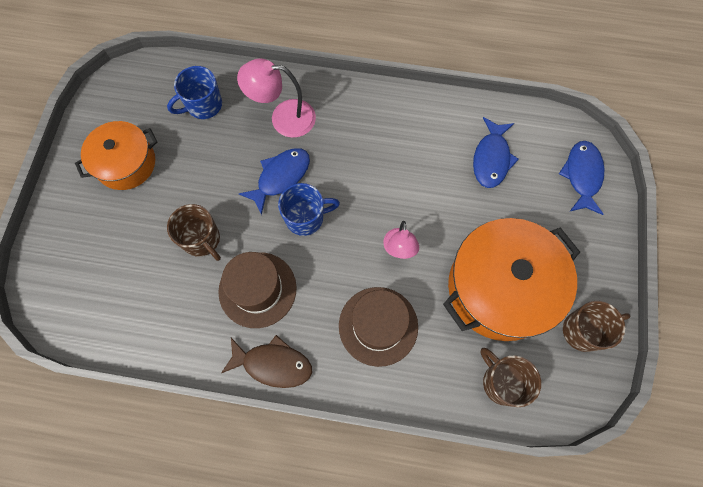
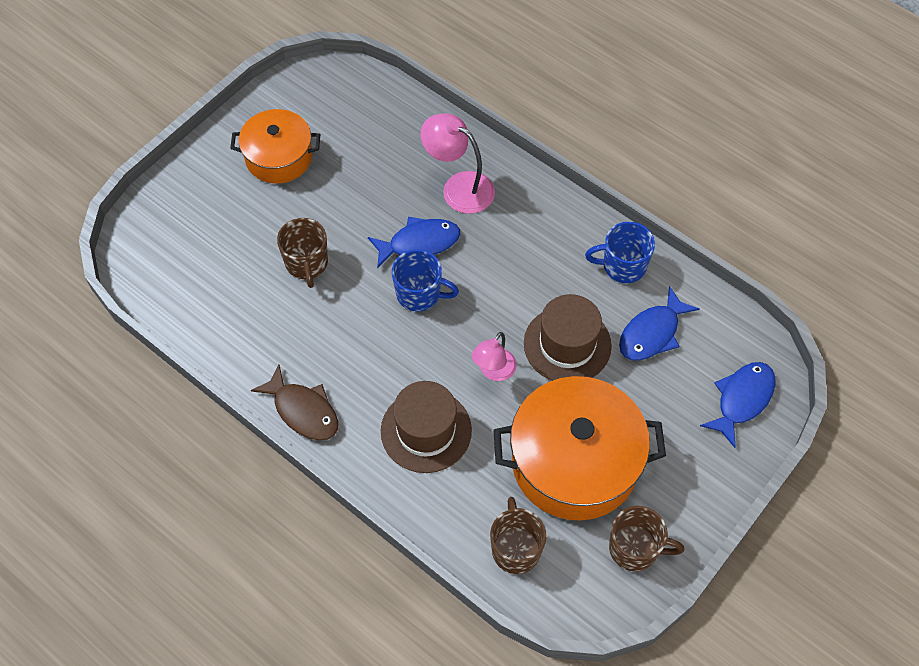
camera: 30 degrees right, 10 degrees down
(203, 105) = (386, 137): blue mug -> blue mug (622, 266)
(257, 289) = (331, 336): brown hat -> brown hat (567, 344)

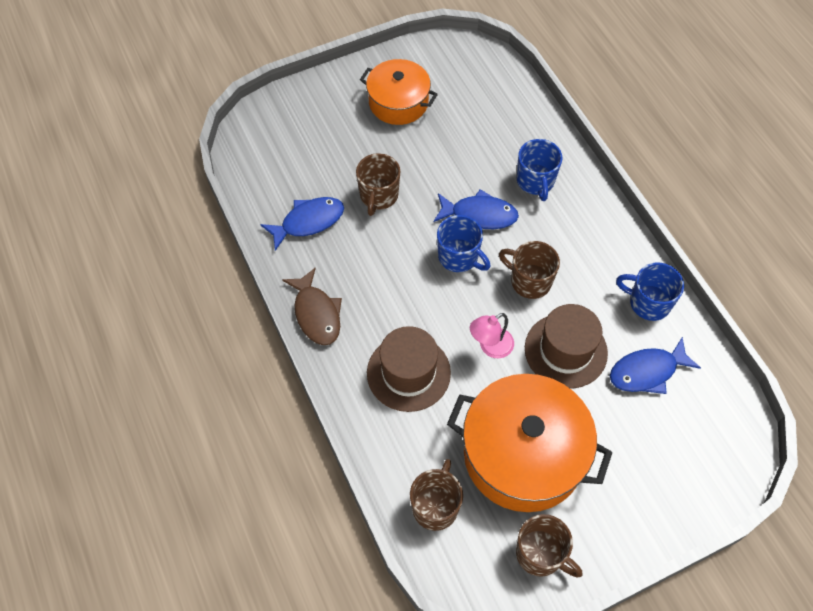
camera: 25 degrees right, 0 degrees up
(459, 187) = (535, 181): pink lamp -> blue mug
(500, 290) = (529, 281): none -> brown mug
(742, 400) = (703, 465): blue fish -> blue fish (308, 222)

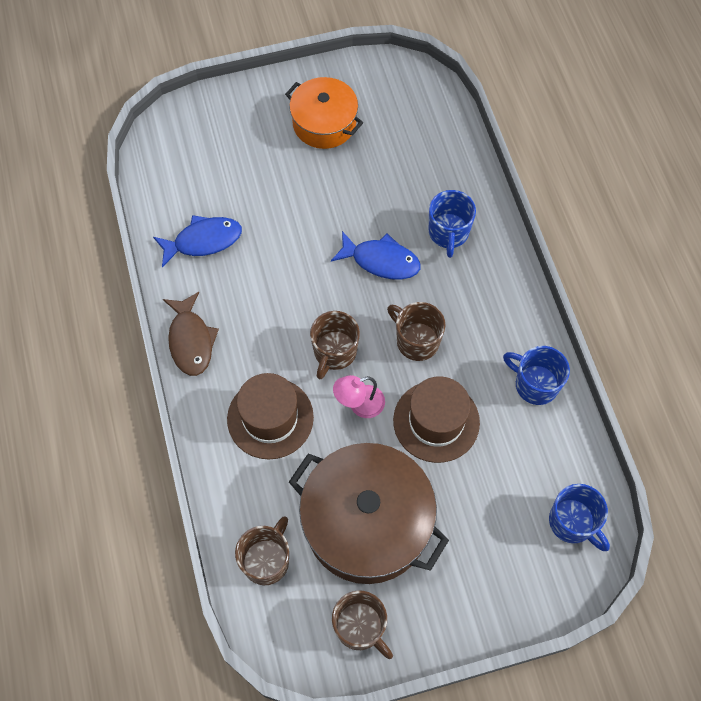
camera: 10 degrees right, 5 degrees up
(378, 196) = (281, 224): brown mug -> brown mug (334, 352)
(459, 257) = (349, 303): blue mug -> blue mug (572, 522)
(523, 454) = (367, 522): orange pot -> brown pot
(647, 372) = (515, 458): blue fish -> none

